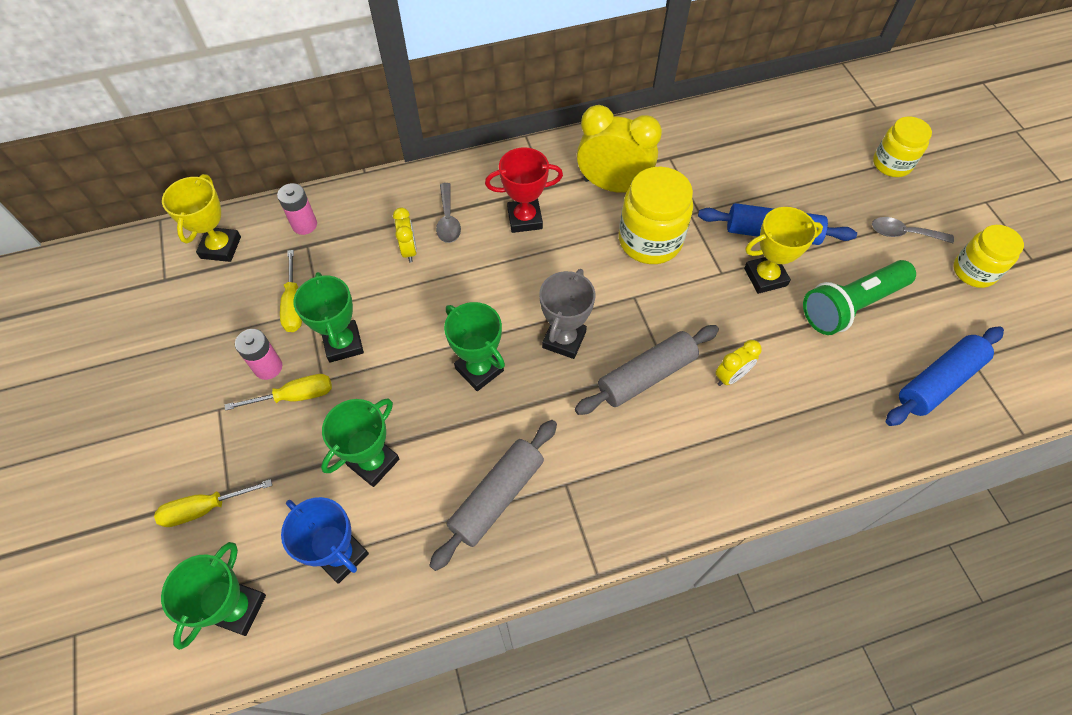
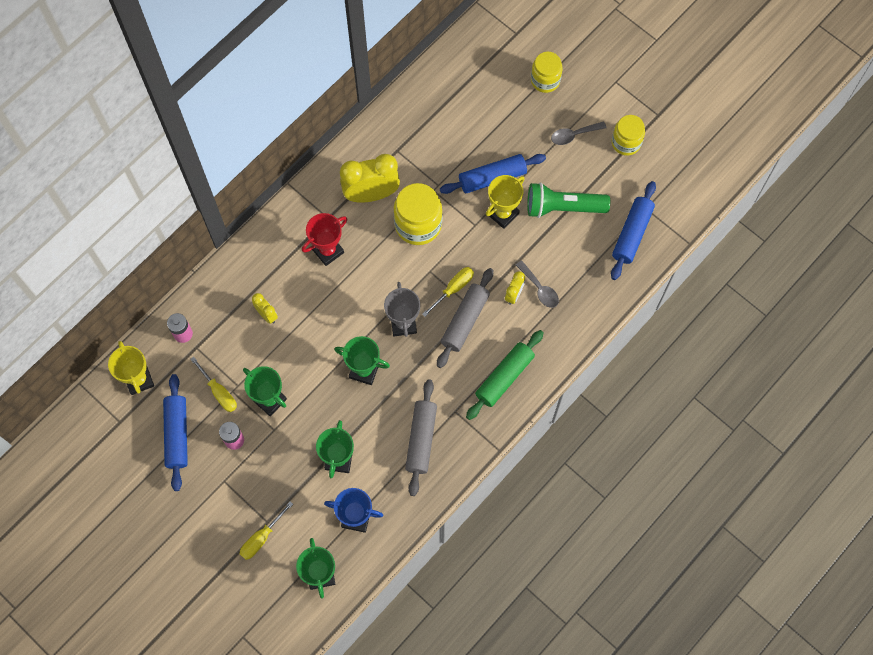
camera: 30 degrees left, 10 degrees up
(211, 326) = (177, 434): none -> blue rolling pin
(295, 396) = (264, 448): yellow screwdriver -> yellow screwdriver (453, 289)
(448, 220) = (277, 278): grey spoon -> grey spoon (539, 288)
(661, 476) = (504, 377): none -> green rolling pin
(851, 306) = (563, 207): green flashlight -> green flashlight turned 60 degrees clockwise

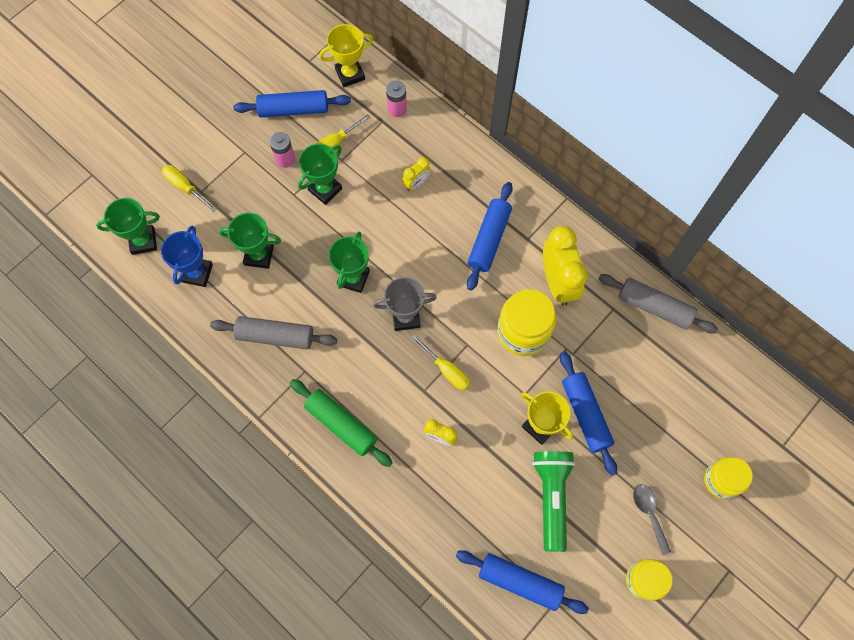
camera: 90 degrees right, 0 degrees up
(328, 251) = (489, 239): red trophy -> blue rolling pin
(465, 321) = (408, 382): grey rolling pin -> grey rolling pin (654, 307)
(539, 288) = (447, 466): grey spoon -> none

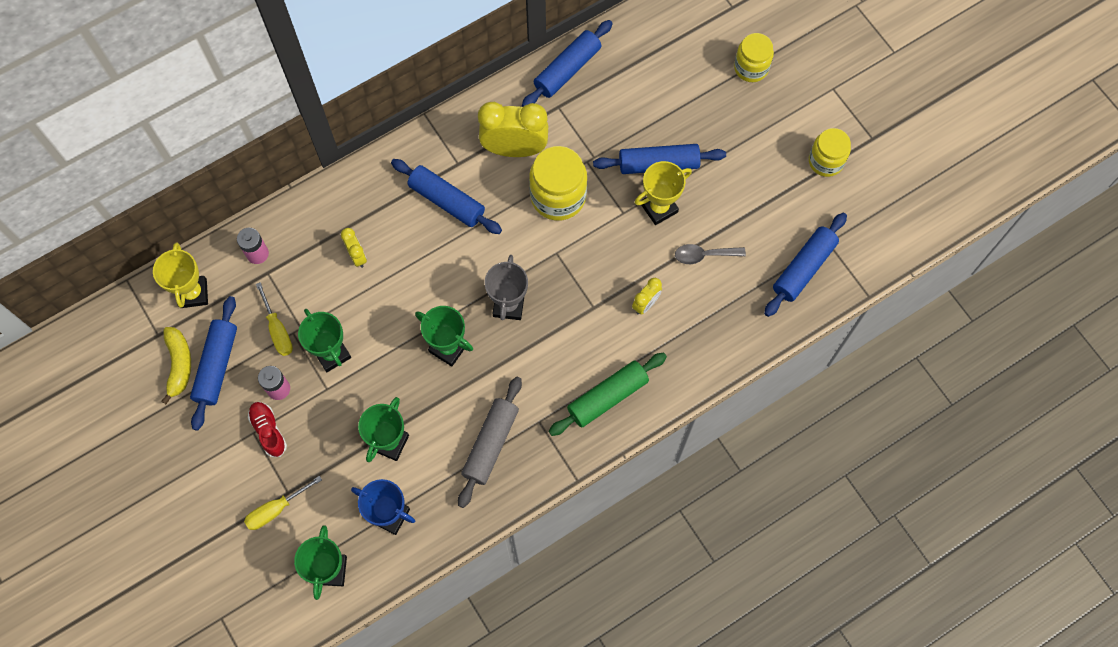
camera: 75 degrees left, 0 degrees up
(248, 162) = (269, 431): none -> red shoe
(288, 83) = (179, 365): none -> yellow banana
(446, 370) = (577, 280): yellow screwdriver -> none
(551, 497) = (731, 218): green flashlight -> none
(649, 514) = (767, 138): grey spoon -> grey spoon (704, 255)
(654, 307) = (567, 70): grey rolling pin -> blue rolling pin

